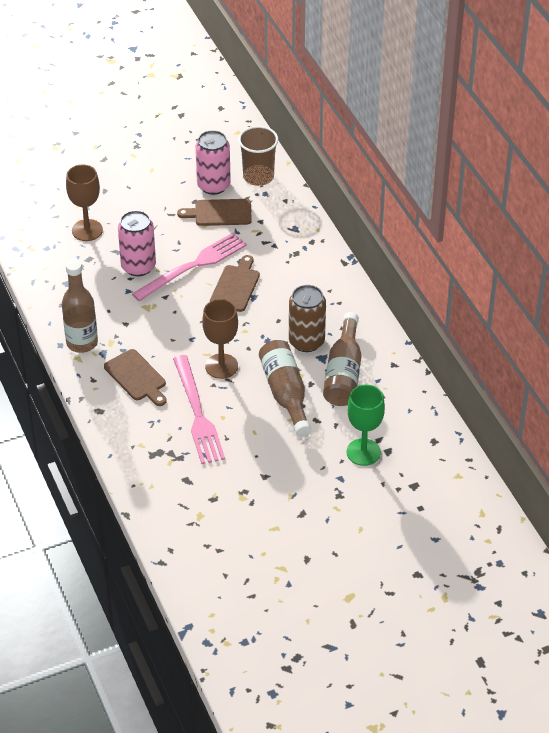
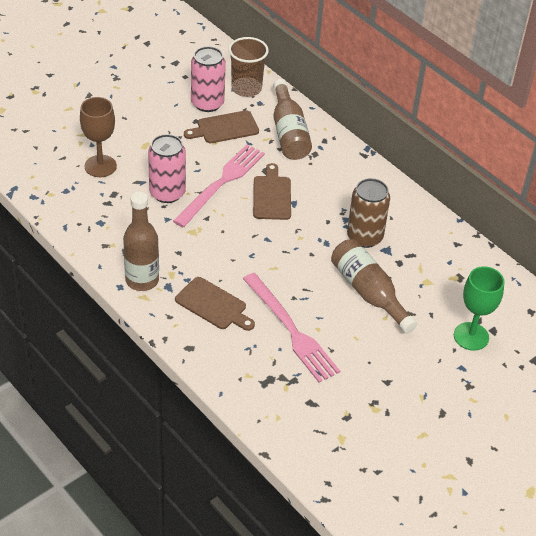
camera: 20 degrees left, 0 degrees up
(221, 366) = (293, 277): brown goblet -> none
(344, 373) = (414, 261): brown bottle -> brown bottle (289, 132)

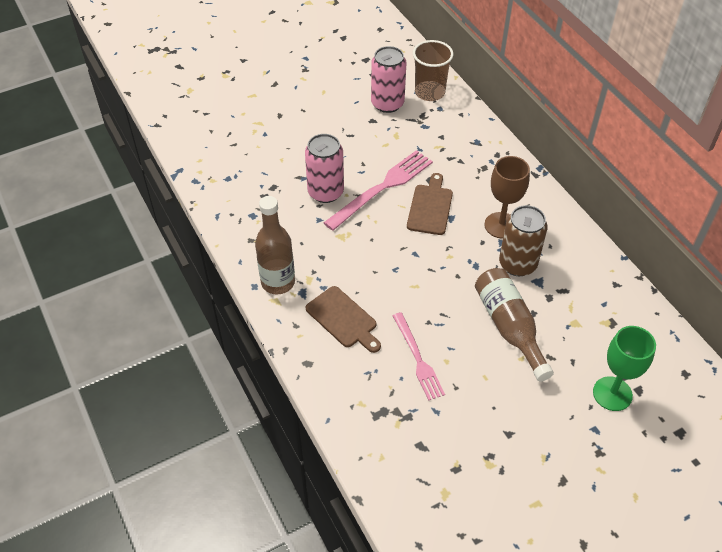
camera: 15 degrees right, 5 degrees up
(100, 166) = (267, 157): brown goblet -> brown goblet (501, 225)
(225, 128) = (399, 131): brown cutting board -> none
(289, 132) = (462, 142): brown bottle -> none
(291, 330) = (418, 358): pink fork -> pink fork, size x0.66

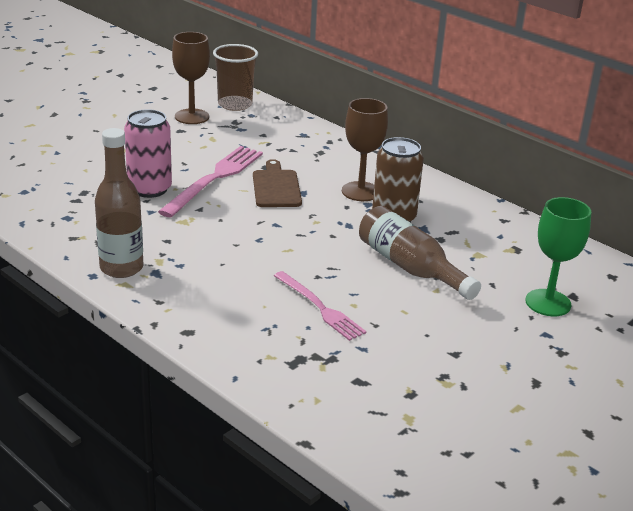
camera: 20 degrees left, 20 degrees down
(343, 319) = (216, 288): brown cutting board -> none
(387, 103) = (192, 117): pink can -> brown goblet

